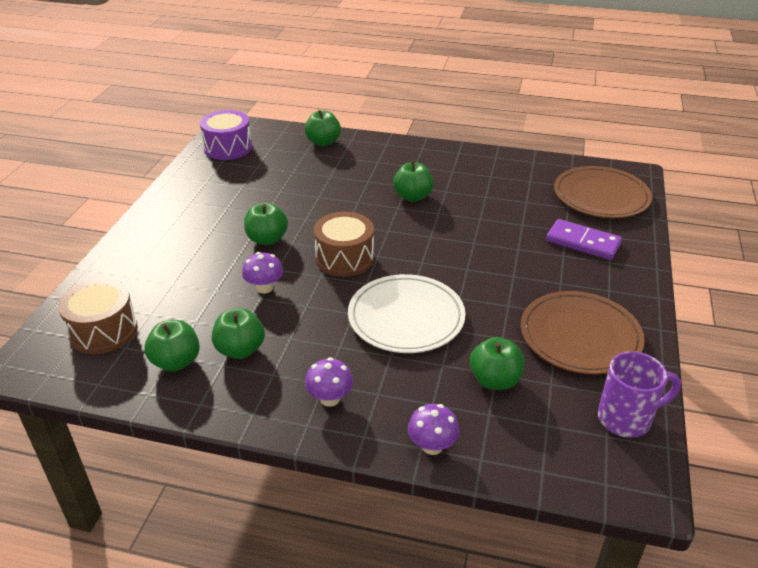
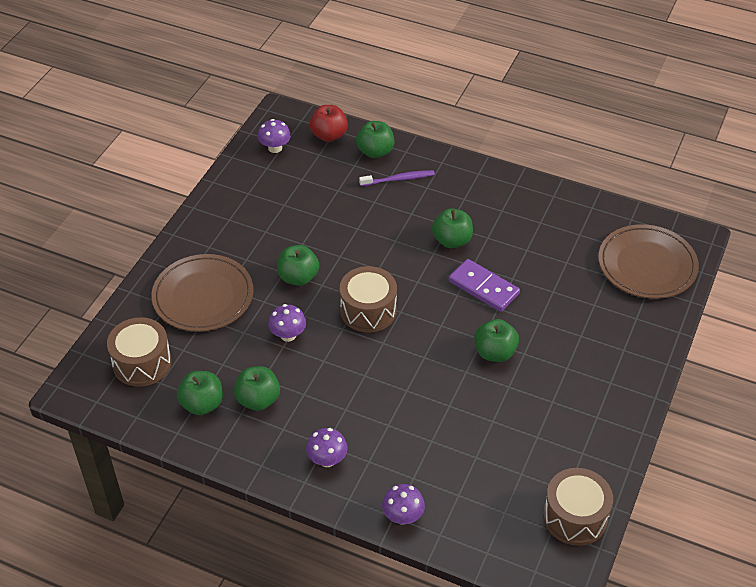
camera: 10 degrees right, 10 degrees up
(228, 148) = (275, 148): purple drum -> purple mushroom
(277, 135) = (329, 135): none -> red apple
(350, 158) = (399, 179): none -> purple toothbrush
(406, 317) = (411, 386): white plate -> none
(494, 380) = (473, 463): green apple -> green apple (494, 352)
(580, 336) = (564, 429): brown plate -> brown plate (203, 296)
(583, 242) = (606, 322): purple domino -> purple domino (483, 287)
(626, 419) = (575, 517): purple mug -> brown drum

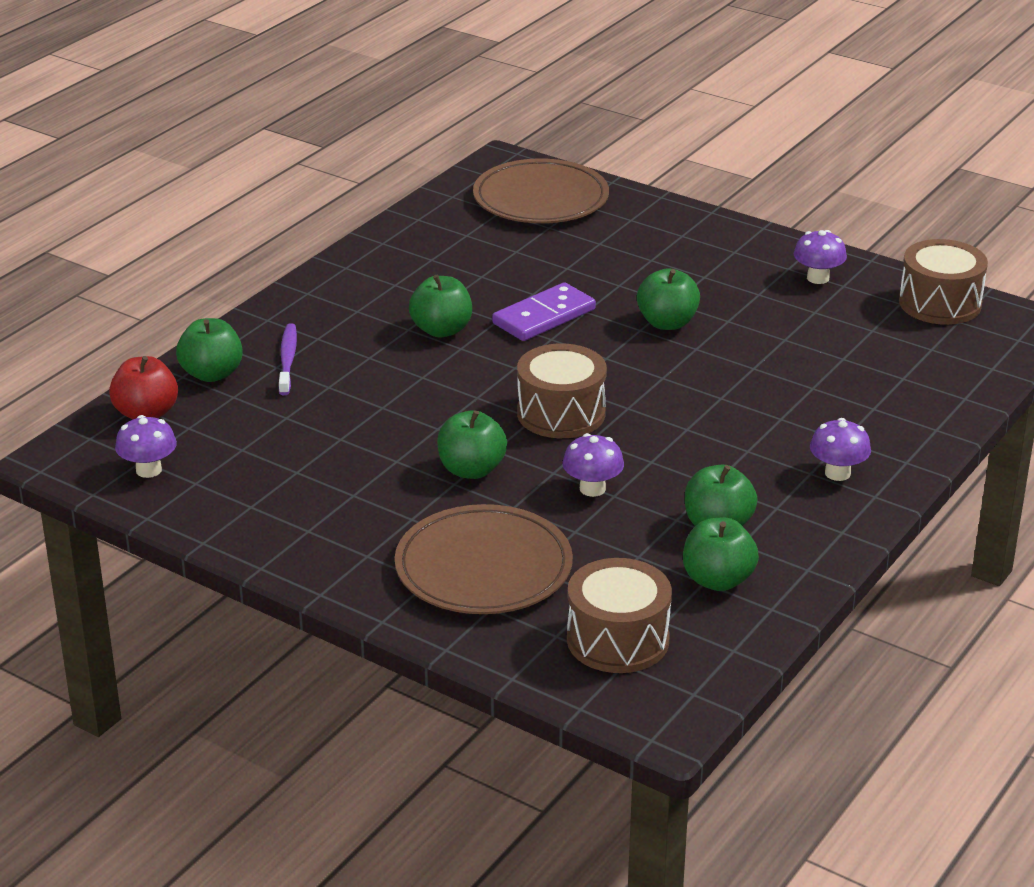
camera: 80 degrees left, 15 degrees down
(403, 516) = (936, 422): purple mushroom -> purple mushroom (818, 278)

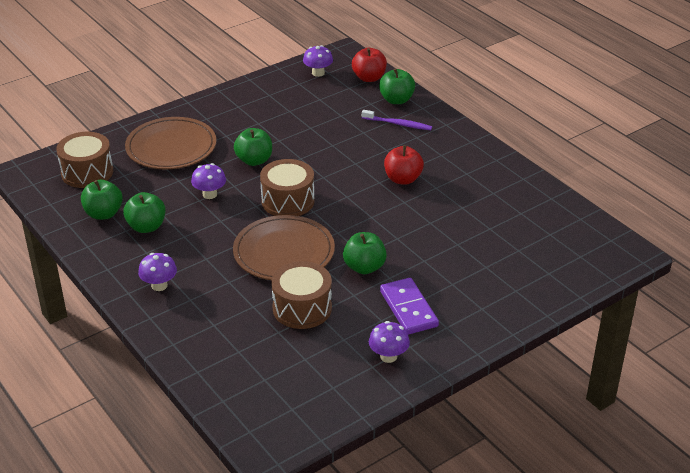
camera: 110 degrees right, 5 degrees up
(441, 330) = (403, 179): green apple -> red apple
(541, 198) = (563, 256): brown plate -> brown plate (284, 252)
(544, 316) = (398, 220): purple domino -> purple domino (408, 308)
(940, 303) = (321, 408): brown drum -> brown drum (302, 308)

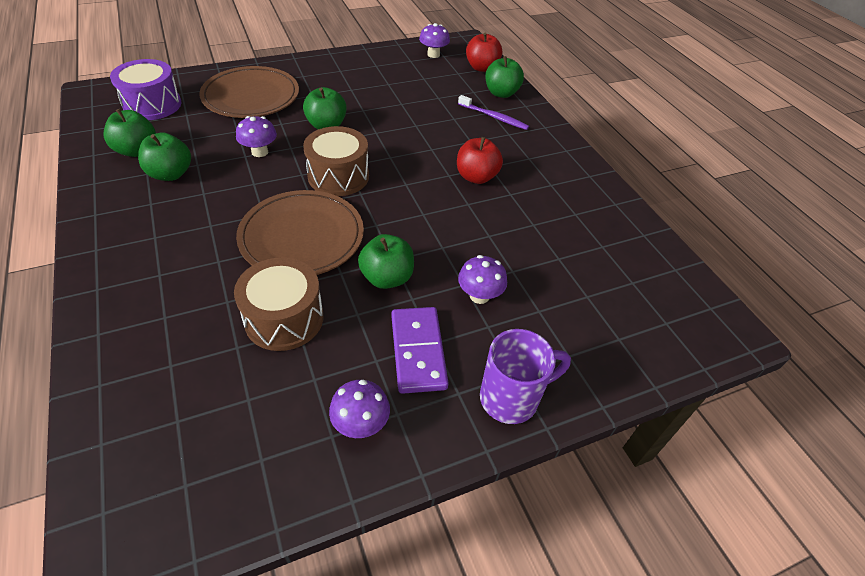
camera: 10 degrees right, 10 degrees up
(87, 172) = (152, 105): brown drum -> purple drum
(159, 285) = (136, 248): purple mushroom -> purple mushroom (479, 296)
(484, 322) = (511, 398): none -> purple mug

